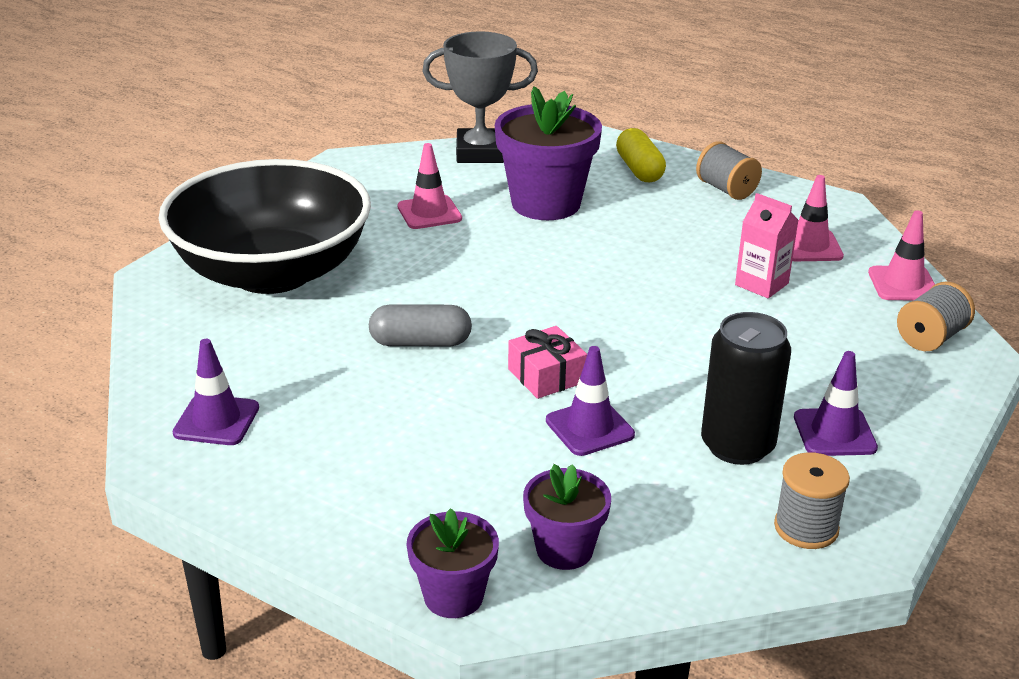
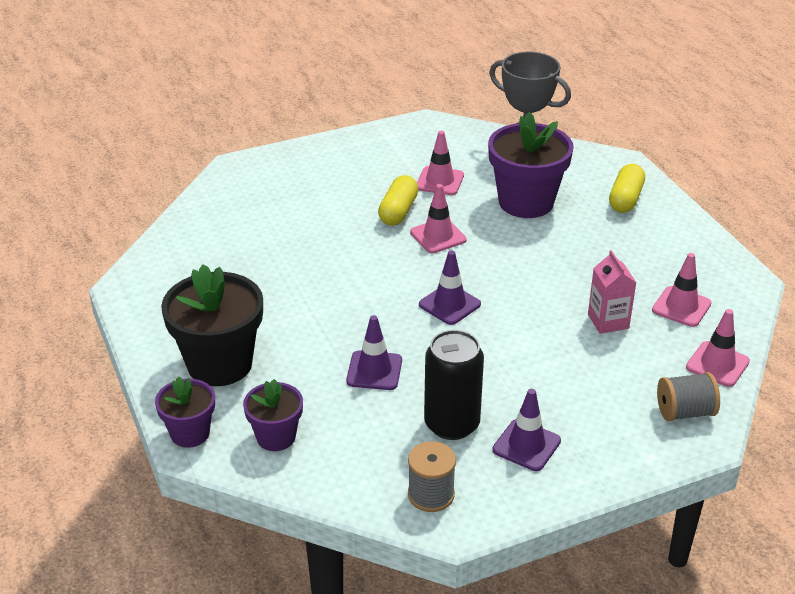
camera: 35 degrees right, 5 degrees up
(216, 420) = (176, 274): purple traffic cone -> purple traffic cone (449, 304)
(272, 272) = (300, 189): black bowl -> none
(397, 499) = (220, 364): none -> black flower pot
(419, 257) = (398, 211): none -> yellow capsule
(420, 342) = (336, 271): grey capsule -> none
(493, 266) = (438, 236): none -> pink traffic cone
(546, 376) = (386, 325): pink gift -> none
(726, 189) = (673, 238): grey spool -> none

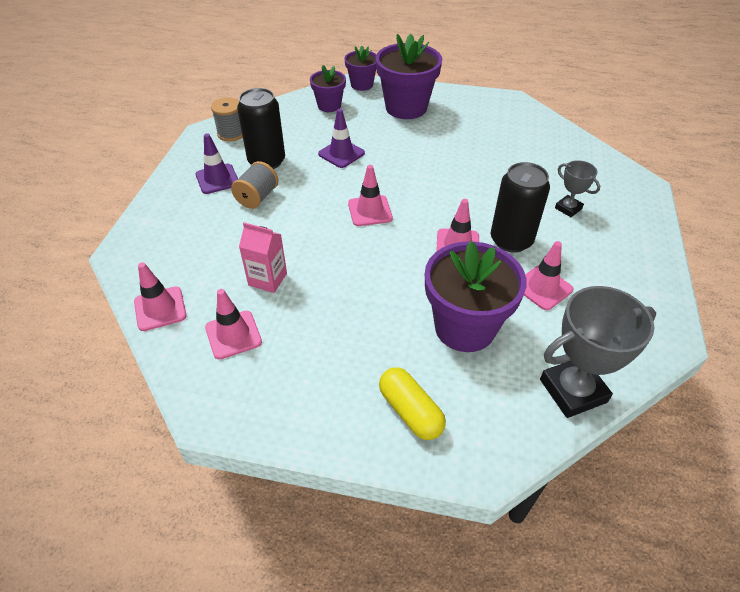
camera: 125 degrees right, 10 degrees up
(220, 364) = (406, 107): black flower pot -> purple flower pot
(317, 195) = (568, 208): none -> grey trophy
(398, 211) = (511, 240): yellow capsule -> black can
(449, 304) = (370, 211): purple traffic cone -> pink traffic cone
(684, 412) = (150, 259): grey spool -> grey spool (257, 197)

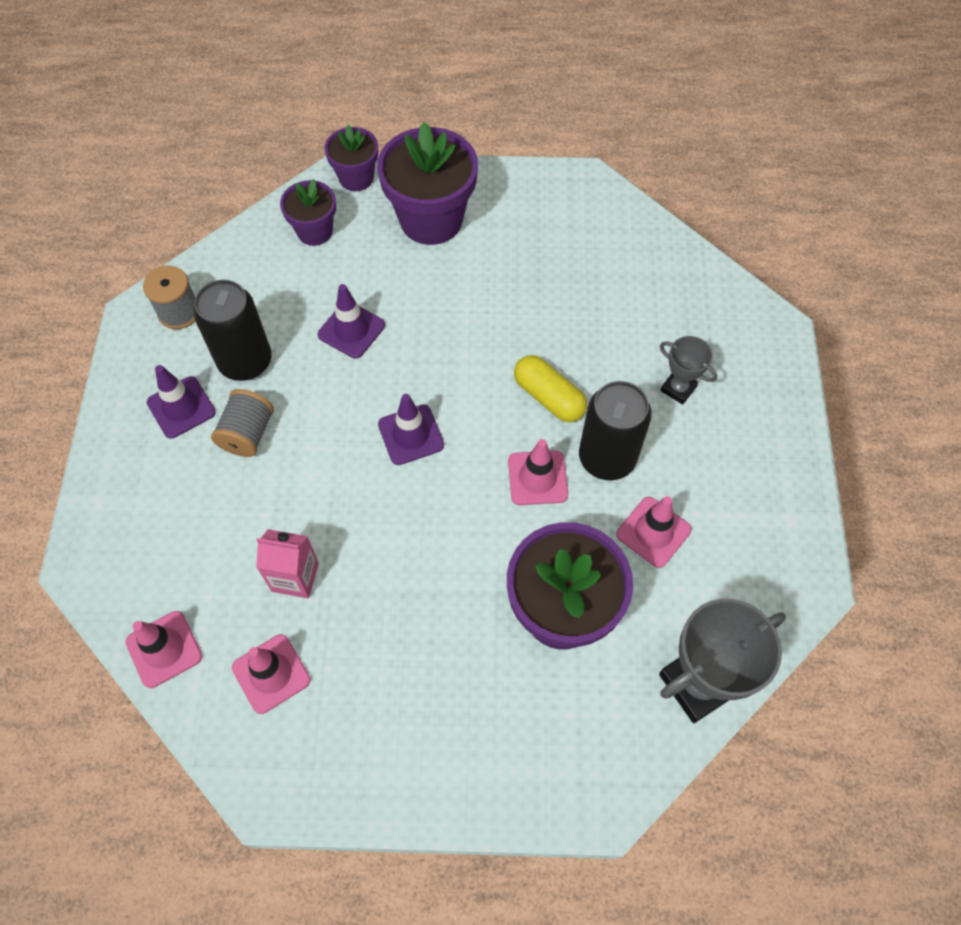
camera: 10 degrees left, 15 degrees up
(370, 211) = (411, 435): pink traffic cone -> purple traffic cone
(410, 411) = (511, 747): yellow capsule -> yellow capsule (548, 397)

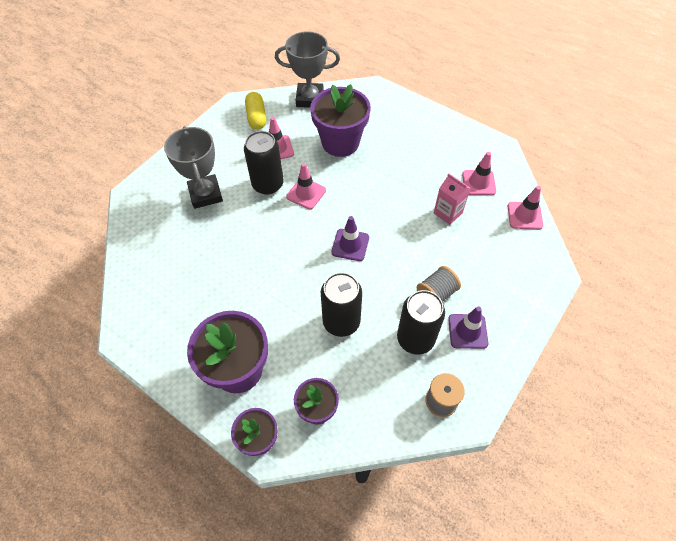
camera: 145 degrees left, 5 degrees down
(351, 330) = (341, 322): purple traffic cone -> black can
(548, 397) = (268, 224): yellow capsule -> yellow capsule (256, 117)
(678, 388) = (205, 194): grey trophy -> grey trophy, size x1.87

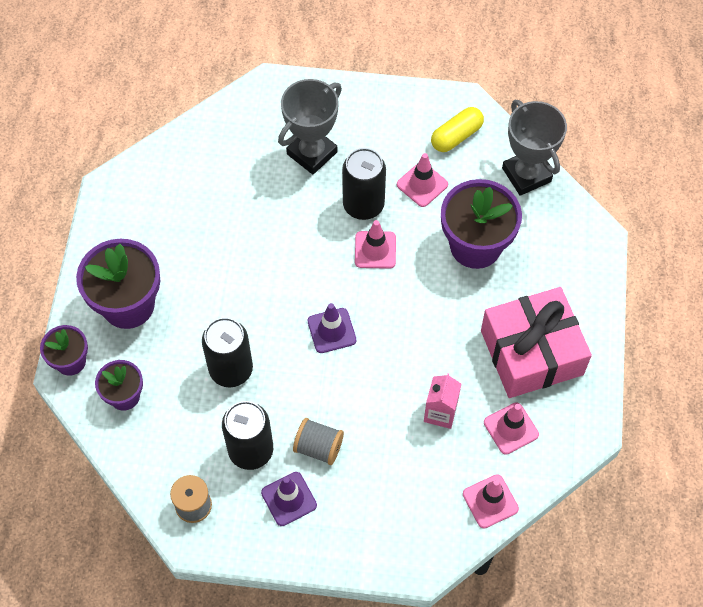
camera: 60 degrees right, 5 degrees up
(432, 150) = (531, 352): none -> pink gift

